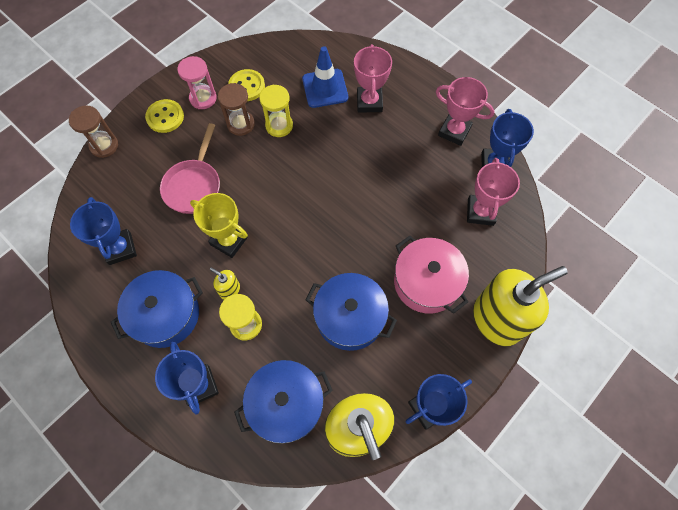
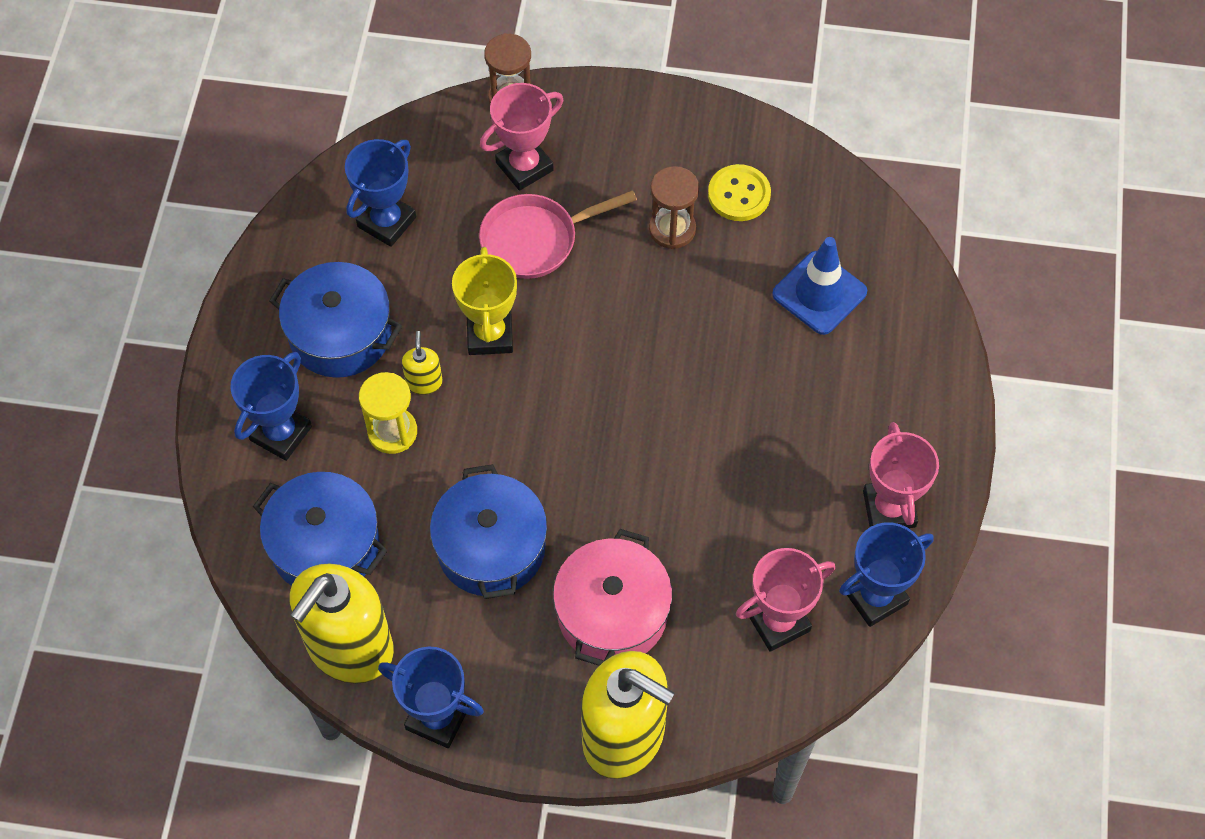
camera: 55 degrees right, 5 degrees down
(165, 117) = (609, 134): yellow button -> none
(203, 98) = (675, 156): pink hourglass -> none
(279, 126) = (708, 277): yellow hourglass -> none
(369, 102) = (845, 365): pink trophy -> pink trophy (524, 166)

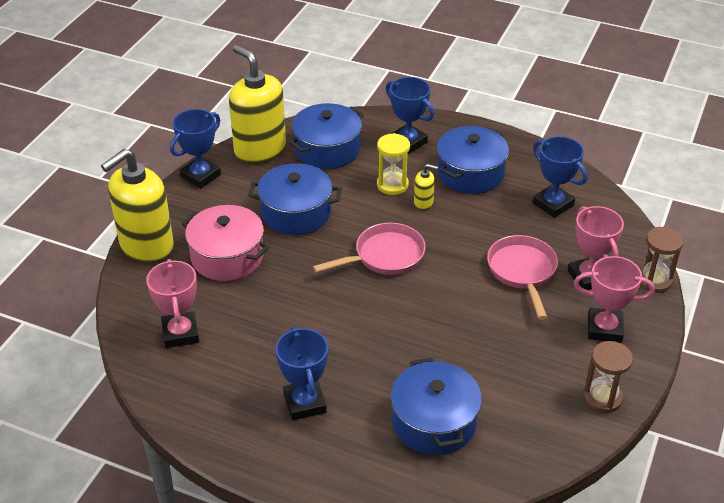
camera: 105 degrees right, 20 degrees down
(490, 335) = (450, 237): yellow trophy -> none
(552, 407) = (385, 256): none -> pink pan
(672, 229) = (515, 346): brown hourglass -> brown hourglass (602, 398)
(739, 194) = (540, 394): yellow button -> none
(819, 293) = (434, 422): blue traffic cone -> blue pot
(875, 597) = (171, 389): blue trophy -> blue trophy (304, 403)
(889, 509) = (234, 416): pink trophy -> pink trophy (604, 329)

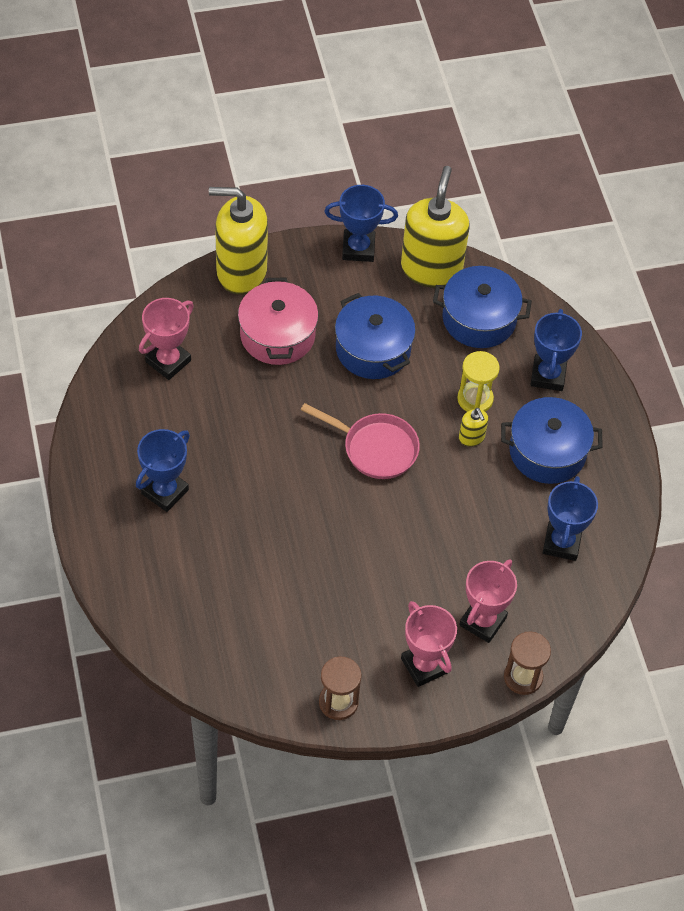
camera: 50 degrees right, 15 degrees up
(434, 422) = (215, 592): blue pot -> none
(522, 271) = (445, 565): pink pan -> none

